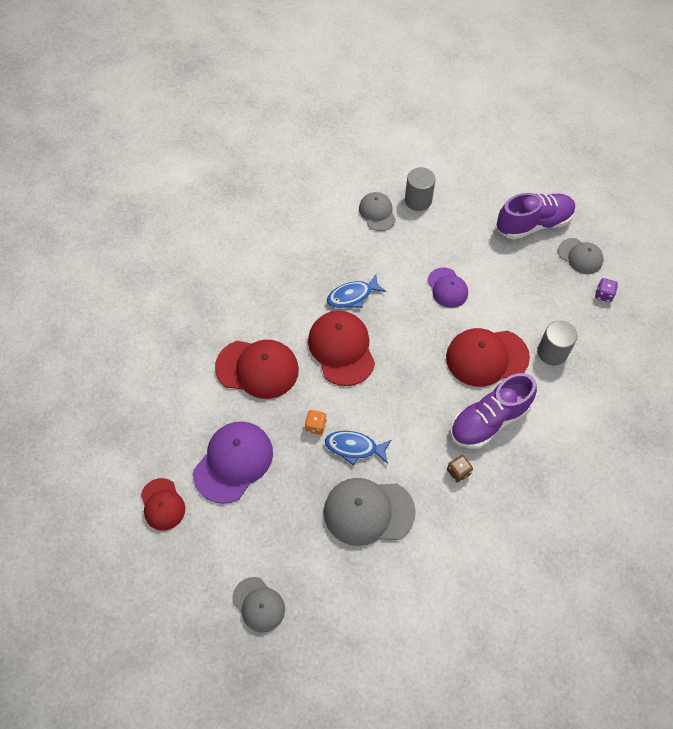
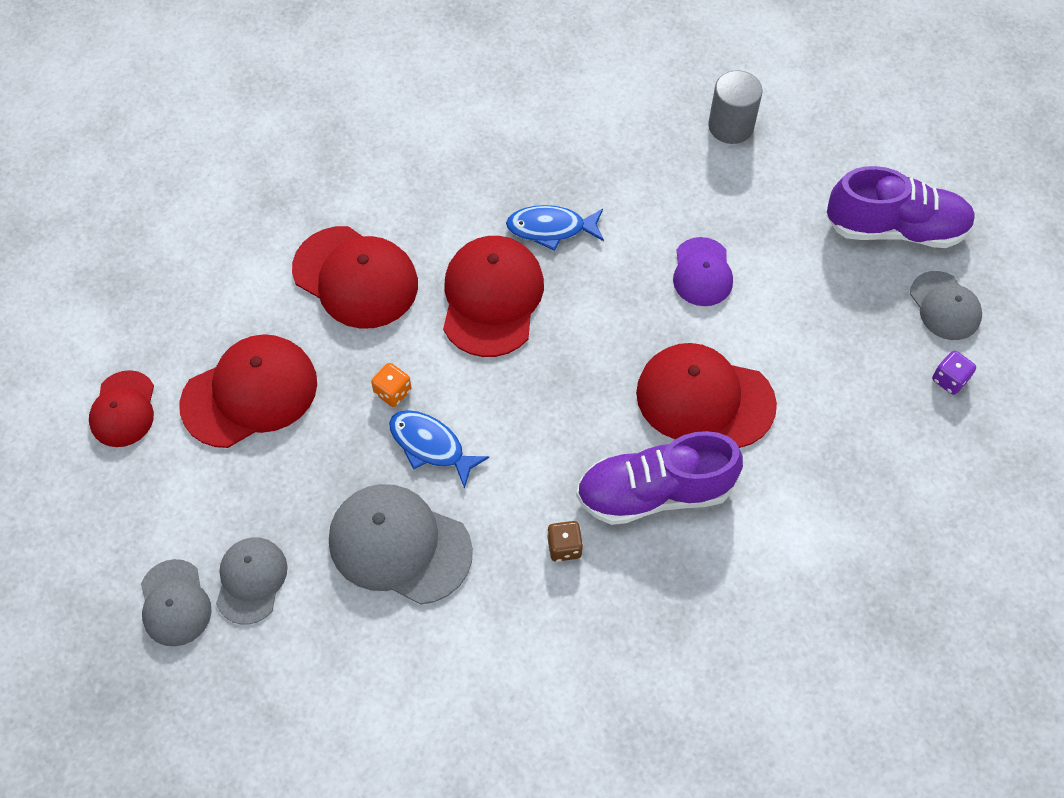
camera: 25 degrees right, 0 degrees up
(233, 462) = (250, 393): purple cap -> red cap
(377, 213) = (657, 121): grey cap -> grey cap (251, 580)
(552, 352) = (813, 433): grey cylinder -> none

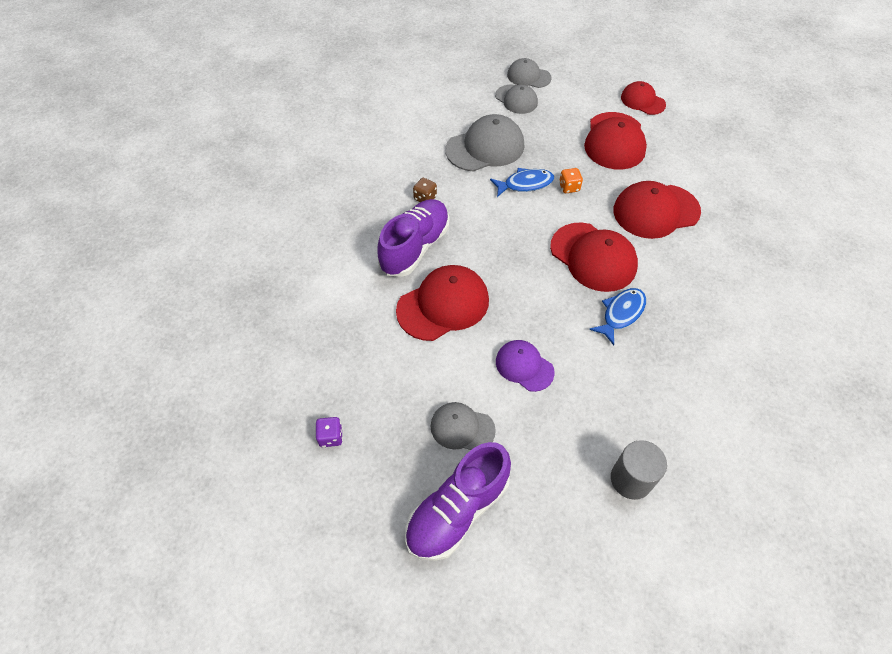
camera: 130 degrees right, 5 degrees down
(945, 306) = (376, 484): grey cap -> grey cap (462, 428)

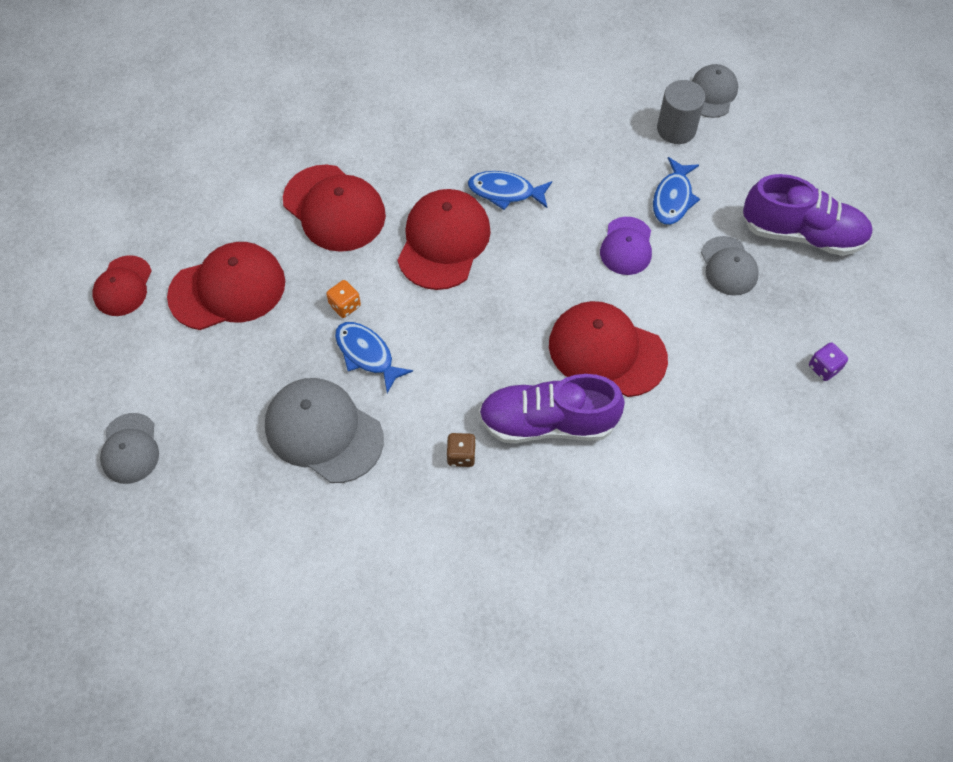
camera: 120 degrees left, 5 degrees up
(516, 99) = (196, 440): grey cap -> grey cap (712, 93)
(553, 428) = (673, 198): none -> blue fish

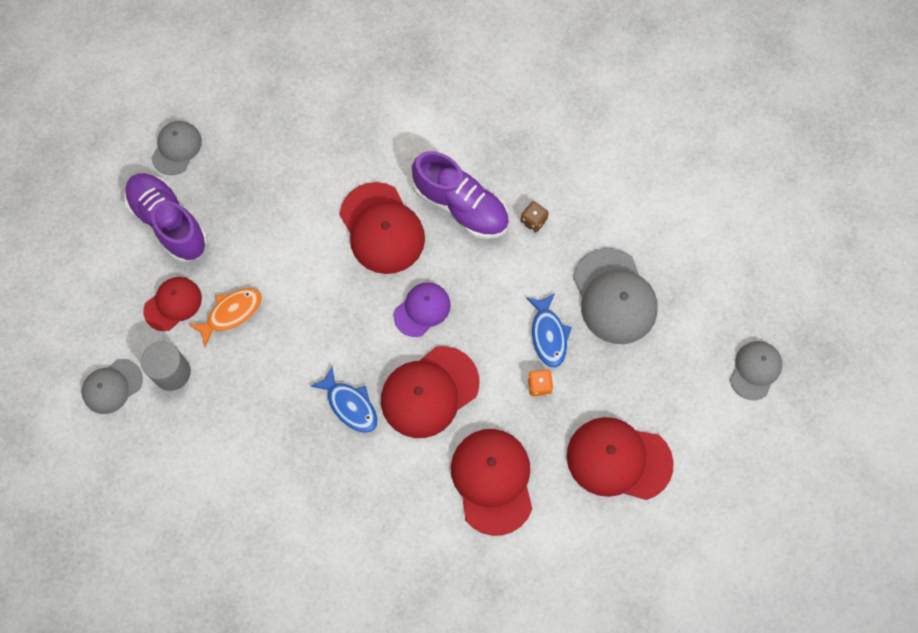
camera: 145 degrees left, 10 degrees up
(123, 286) = (698, 517): red cap -> red cap (173, 304)
(626, 246) = (300, 297): purple cap -> purple cap (422, 310)
(673, 198) = (231, 313): blue fish -> orange fish
(728, 266) = (243, 234): grey cap -> grey cap (176, 148)
(824, 368) = (252, 125): purple dice -> none

